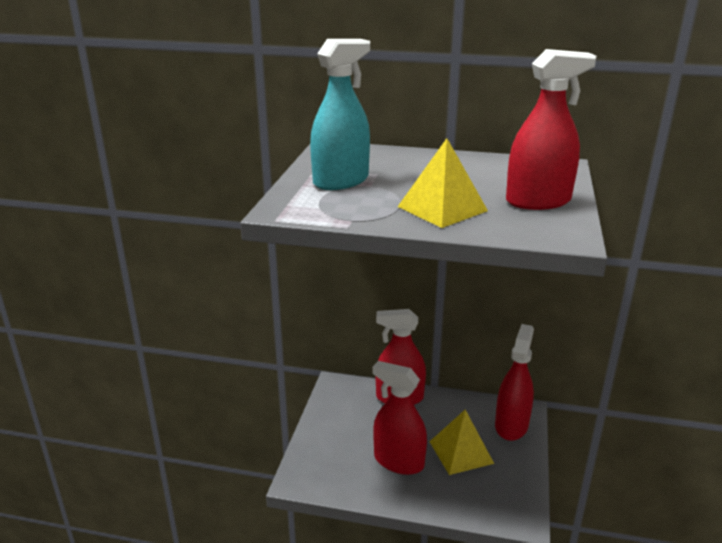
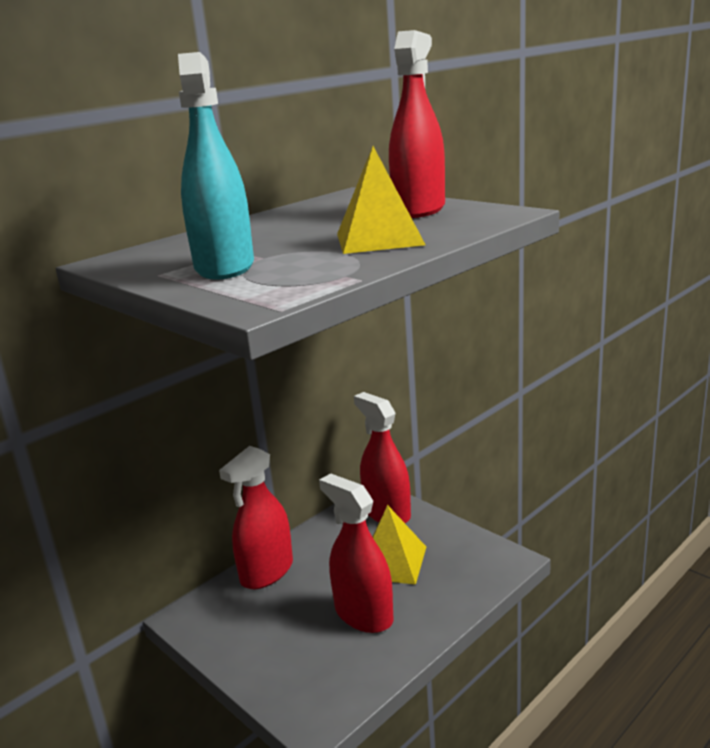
camera: 55 degrees left, 5 degrees down
(398, 461) = (363, 614): red spray bottle -> red spray bottle turned 75 degrees clockwise

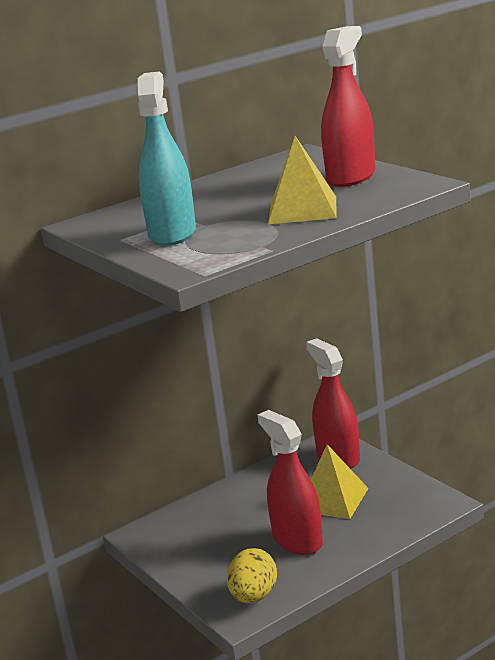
camera: 10 degrees right, 0 degrees up
(267, 572) = (216, 502): red spray bottle -> none
(327, 694) = (254, 596): none -> yellow egg

